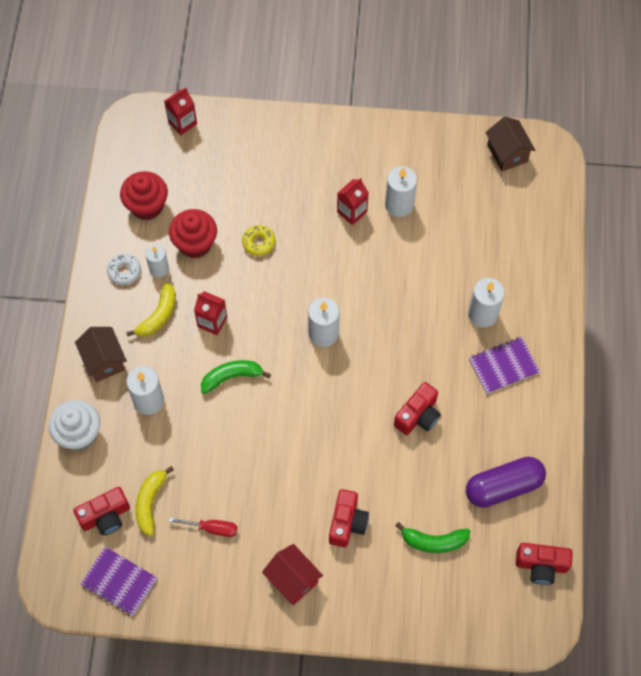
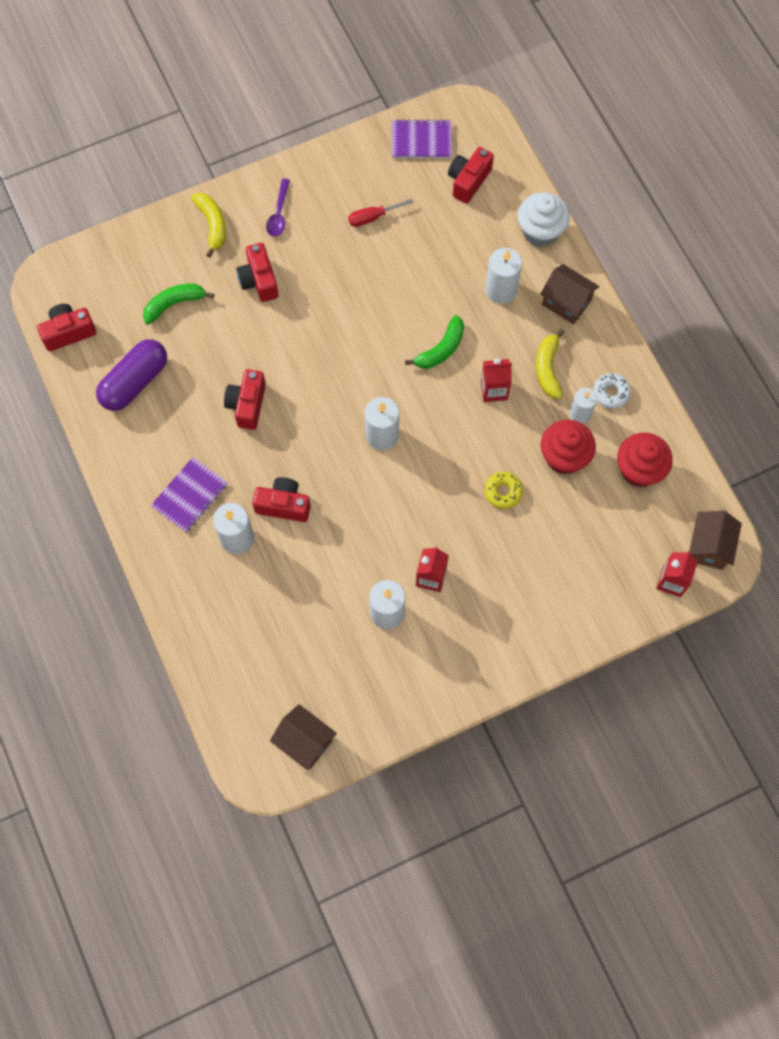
camera: 150 degrees right, 5 degrees up
(139, 131) = (709, 547): none -> brown house
(150, 502) = (439, 210): yellow banana -> yellow banana (212, 225)
(293, 580) = (279, 214): red house -> purple spoon
(433, 320) = (283, 505): none -> red camera

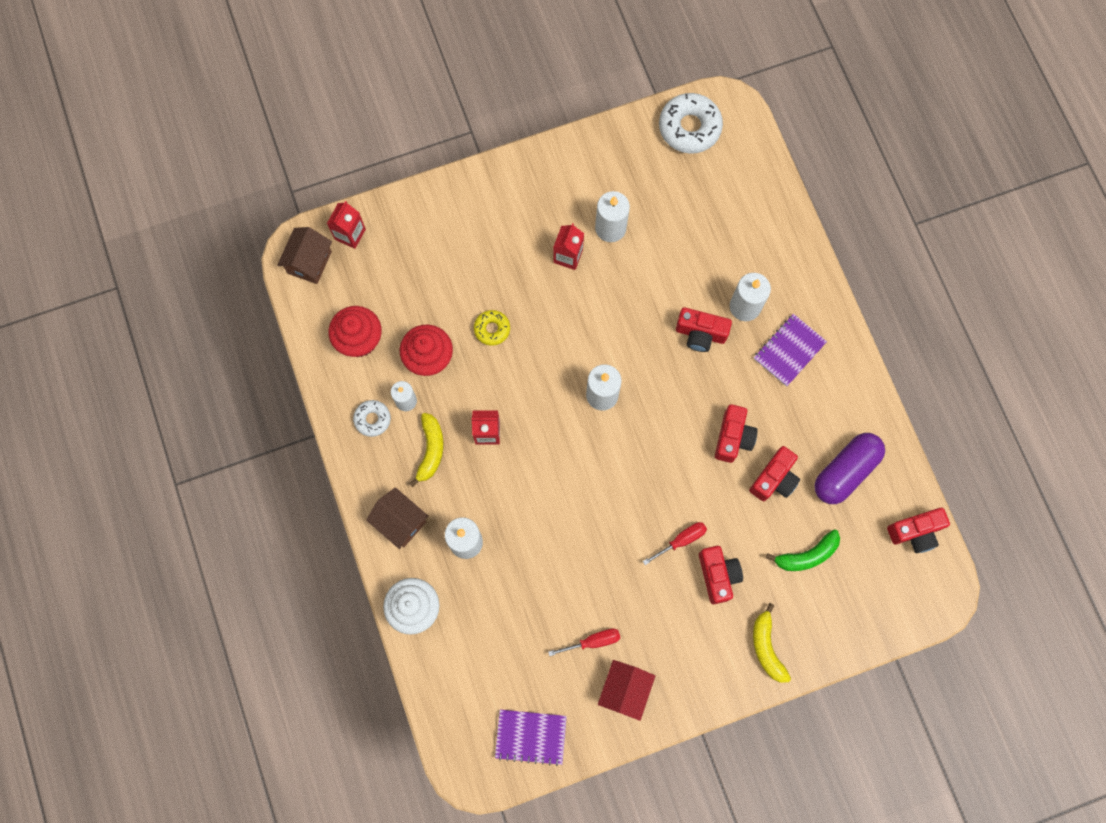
camera: 175 degrees left, 5 degrees up
(279, 214) = (694, 655): purple spoon -> none
(295, 307) = (681, 540): none -> red screwdriver
(304, 741) = (689, 127): brown house -> white donut
(340, 182) = (625, 690): none -> red house
(441, 349) = (535, 480): green banana -> none
(468, 181) = (484, 678): red camera -> red camera (774, 479)

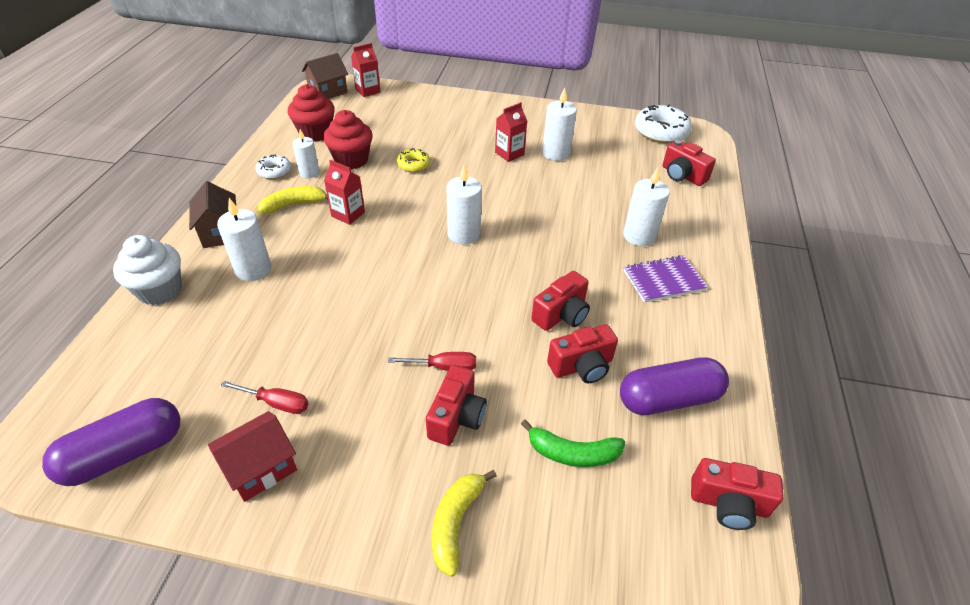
camera: 30 degrees right, 30 degrees down
(431, 450) = (294, 205): yellow banana -> yellow banana turned 150 degrees counterclockwise
(530, 737) = (124, 453): purple notebook -> purple capsule
(700, 334) = (584, 235): red camera -> red camera (682, 175)

